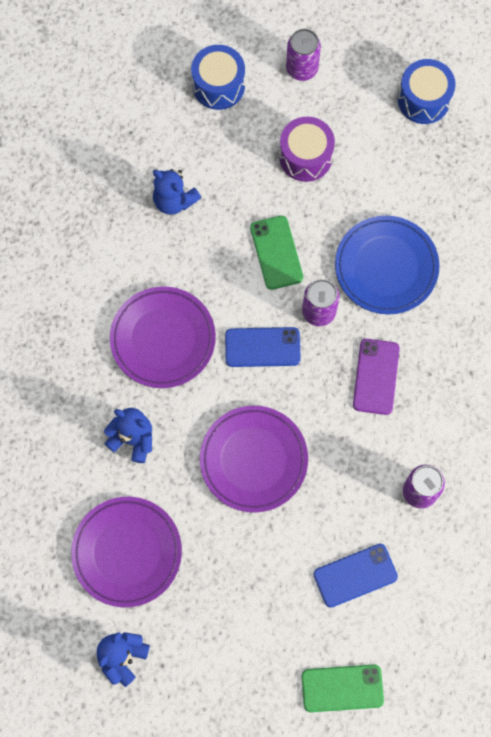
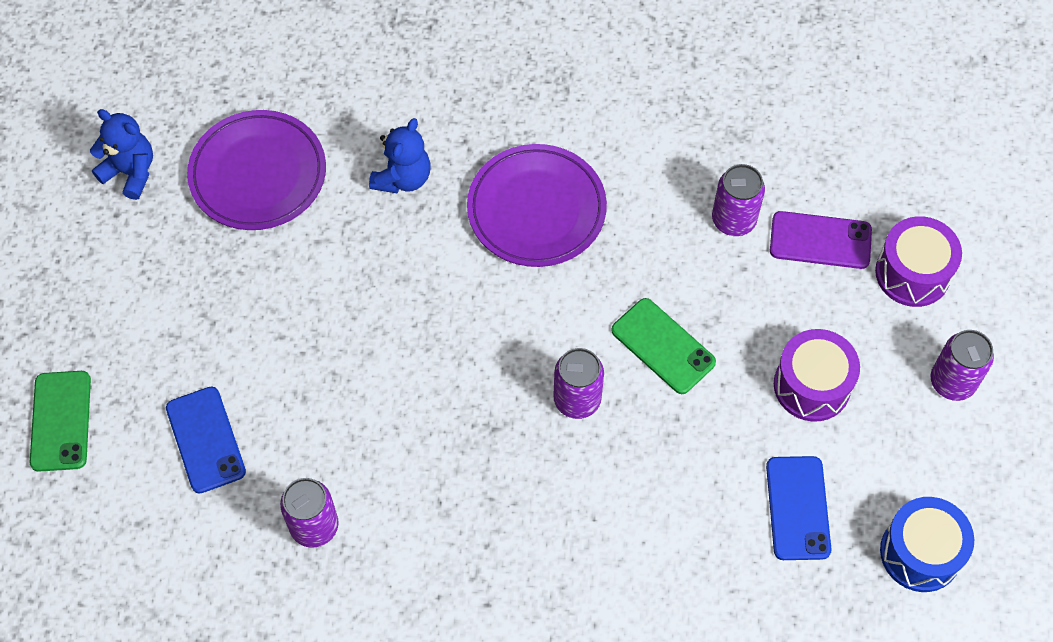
camera: 90 degrees right, 10 degrees down
(174, 200) = (733, 220): blue teddy bear -> purple can
(218, 85) = (912, 273): blue drum -> purple drum
(253, 460) = (369, 317): purple plate -> none
(262, 347) = (525, 328): blue phone -> blue phone (798, 508)
(276, 252) = (663, 346): green phone -> green phone turned 60 degrees clockwise
(376, 376) = (482, 473): purple phone -> purple phone (820, 240)
(386, 267) = (646, 491): blue plate -> none

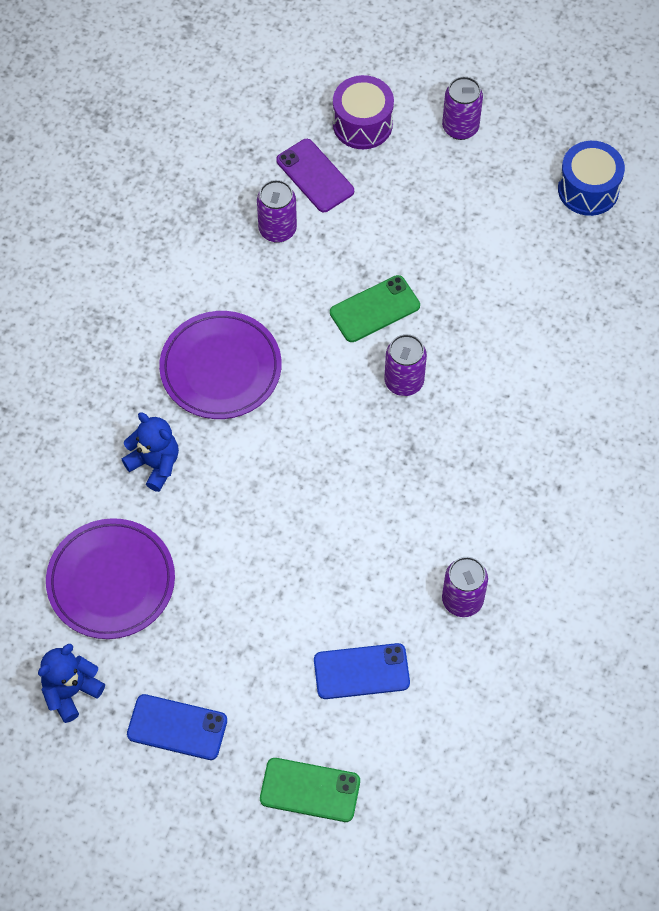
camera: 75 degrees left, 0 degrees up
(798, 508) = (534, 256): blue phone -> blue phone (177, 727)
(812, 385) = (437, 218): purple drum -> none
(820, 240) = (315, 176): purple phone -> purple phone turned 60 degrees counterclockwise

